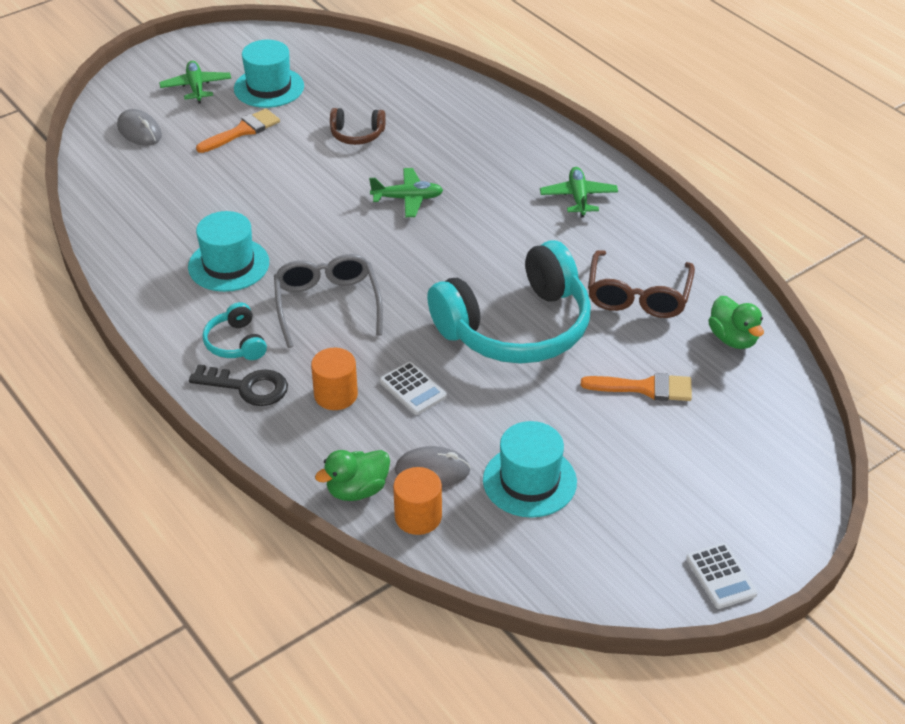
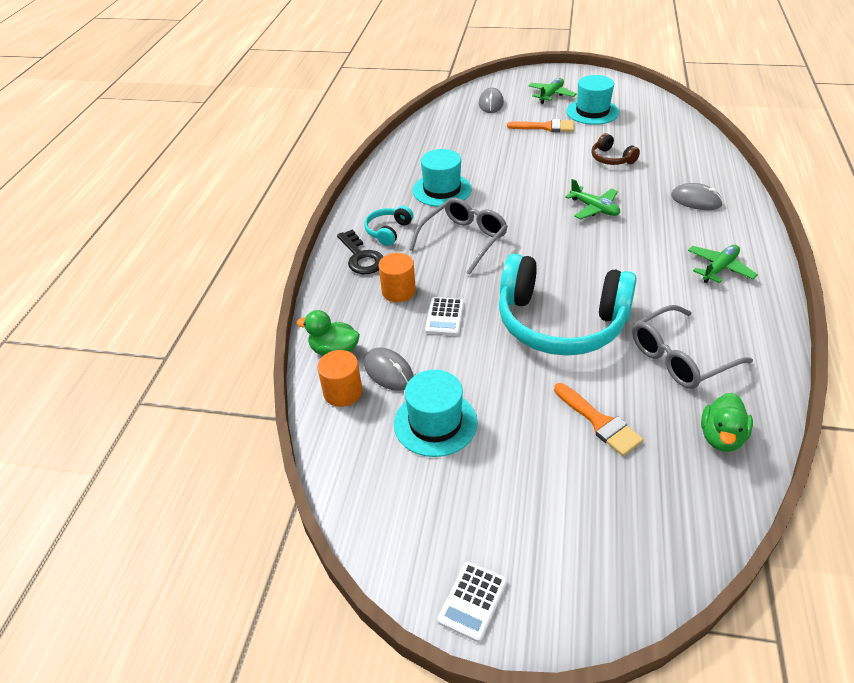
camera: 50 degrees right, 0 degrees up
(485, 139) = (696, 200): none -> grey mouse
(638, 295) = (680, 357): brown glasses -> grey glasses

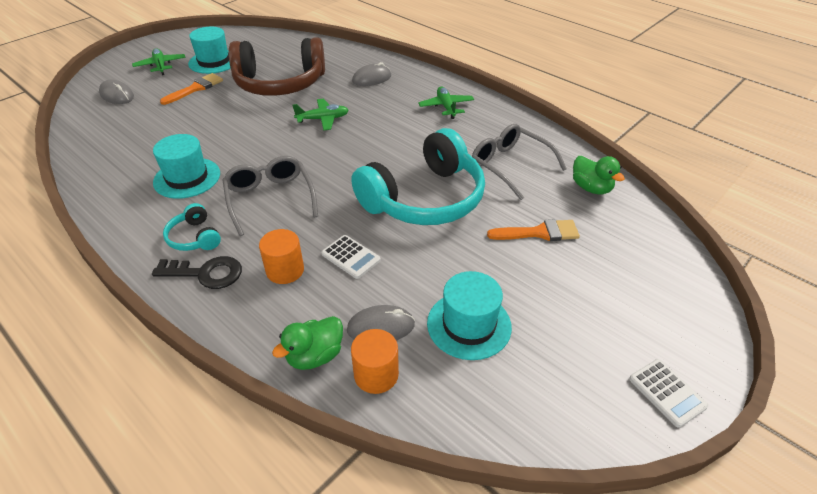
camera: 60 degrees left, 0 degrees up
(611, 159) = (280, 83): brown headphones -> brown headphones, size x2.34
(680, 357) = (510, 166): grey glasses -> grey glasses turned 135 degrees clockwise

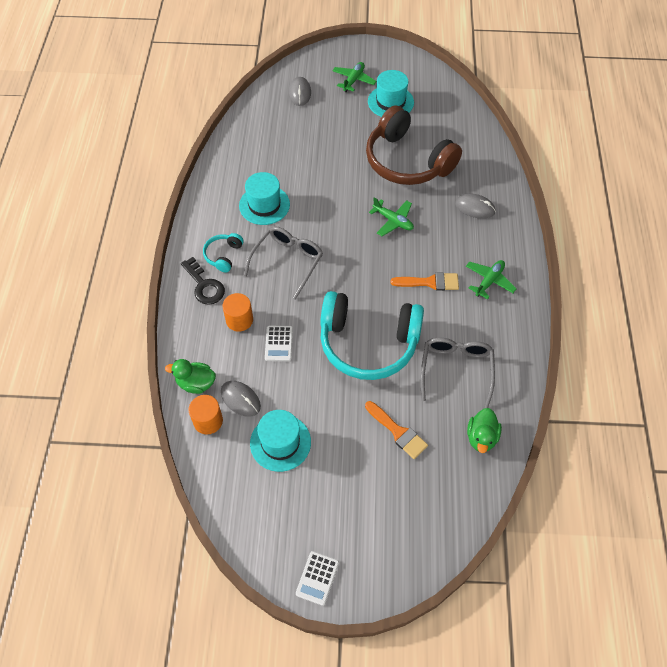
camera: 50 degrees right, 15 degrees up
(195, 88) = (350, 123): orange brush -> orange brush (430, 282)

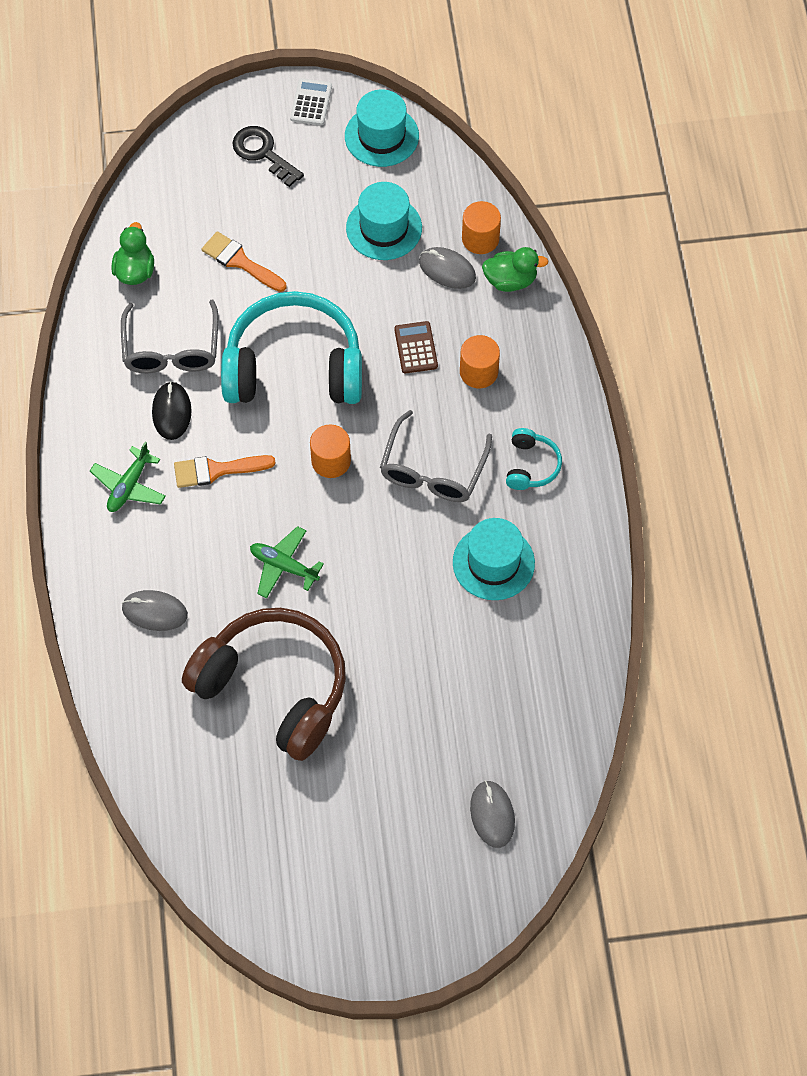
camera: 170 degrees right, 5 degrees up
(204, 285) = (544, 414): black key -> black key (263, 153)
(279, 343) = (416, 348): white calculator -> brown calculator
(353, 80) = (397, 865): green plane -> none
(353, 277) = (331, 461): none -> orange cylinder
(390, 102) = (319, 821): turquoise hat -> turquoise hat (381, 136)
(458, 325) = (171, 412): none -> black mouse

